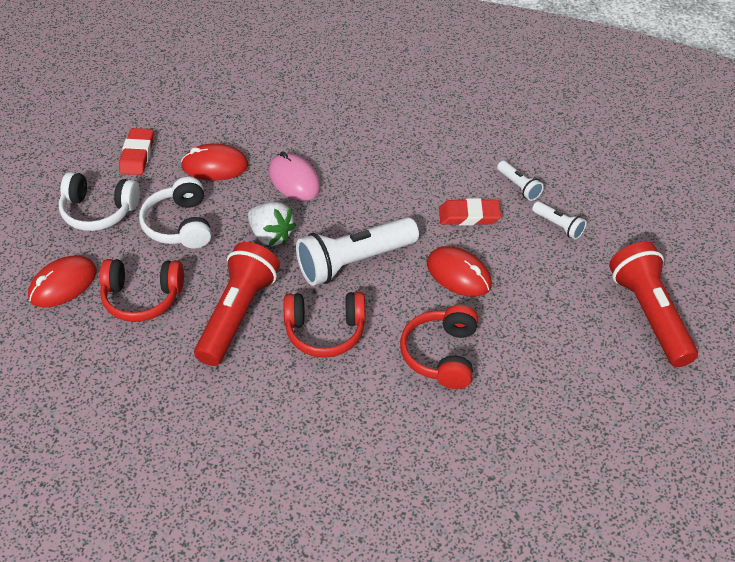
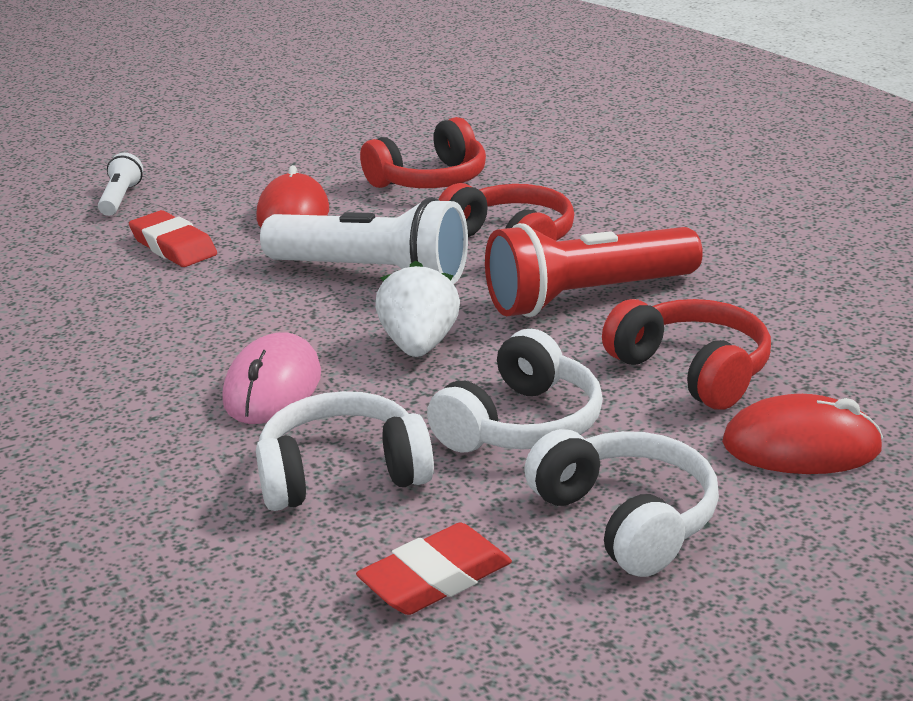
camera: 130 degrees left, 20 degrees down
(215, 166) = (342, 475): red mouse -> white headphones
(519, 186) = (68, 241): white flashlight -> none
(649, 314) = (209, 126): red flashlight -> none

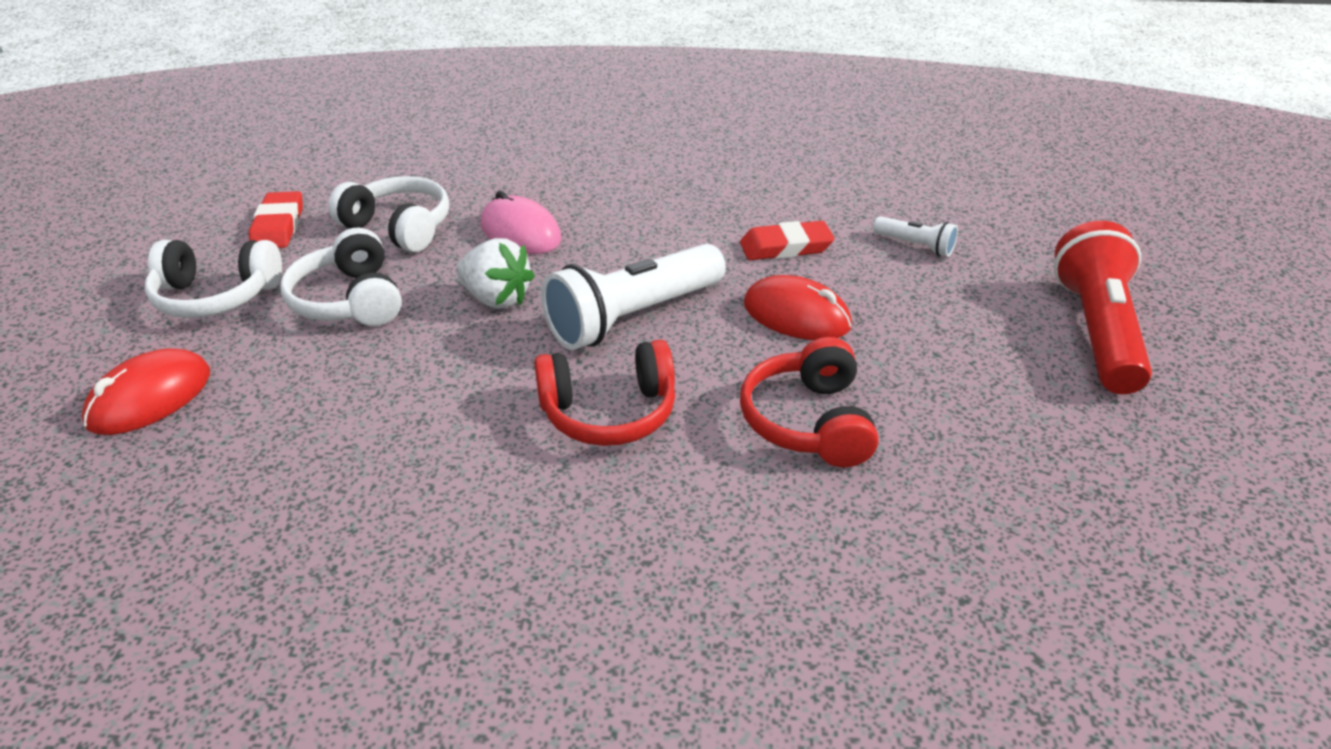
camera: 120 degrees right, 10 degrees up
(342, 475) = (399, 228): white headphones -> white headphones turned 75 degrees counterclockwise
(587, 297) = (457, 405): red flashlight -> red flashlight (1095, 330)
(692, 371) = (291, 400): red headphones -> none

